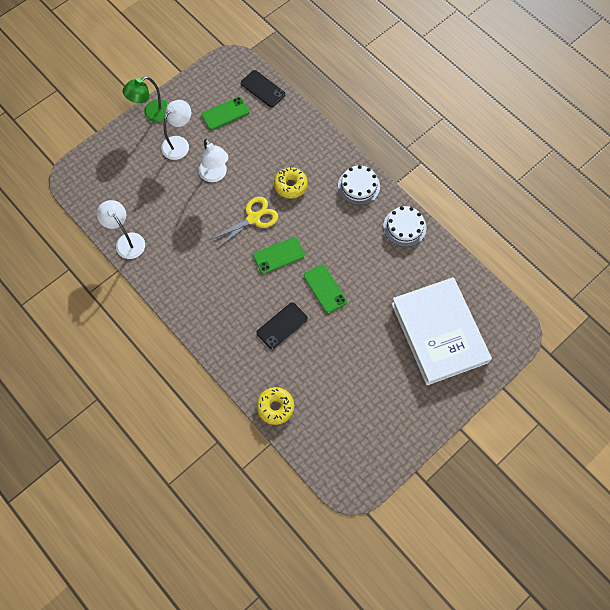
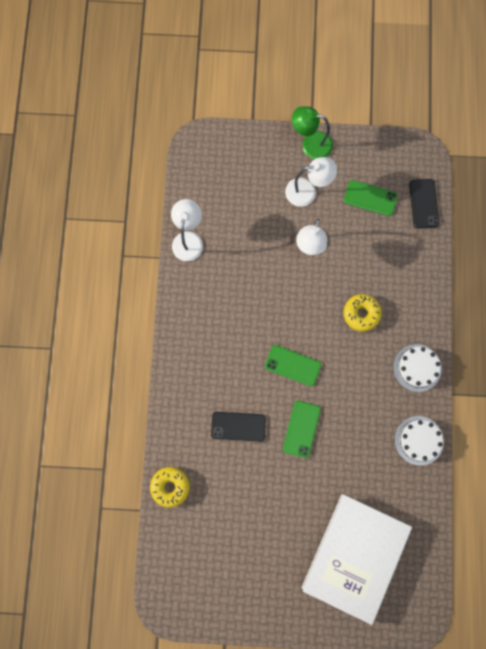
camera: 45 degrees right, 10 degrees up
(254, 218) = (304, 314): yellow scissors -> none

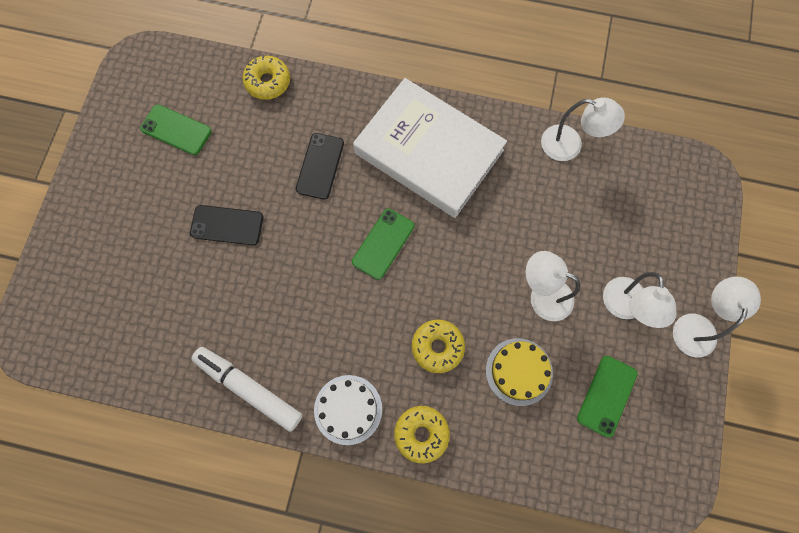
camera: 100 degrees right, 5 degrees down
(301, 429) = (300, 239): green phone -> green phone (176, 130)
(310, 144) = (697, 326): green lamp -> white lamp
(355, 556) = (128, 275): white book -> white book (429, 151)
(366, 256) = (519, 371): none -> yellow cake
(419, 440) = (249, 389): white cake -> white marker
(422, 315) = (421, 434): none -> yellow donut
(423, 203) = (591, 476): black phone -> black phone (227, 225)

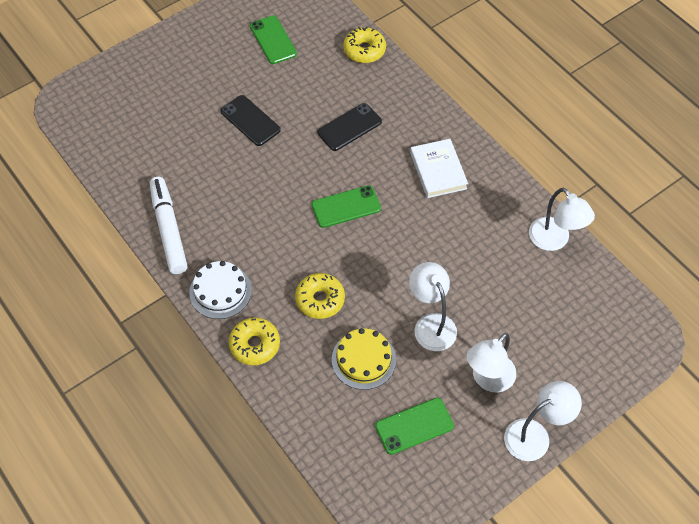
camera: 40 degrees right, 15 degrees down
(429, 151) = (438, 171): white book -> white book, size x0.49

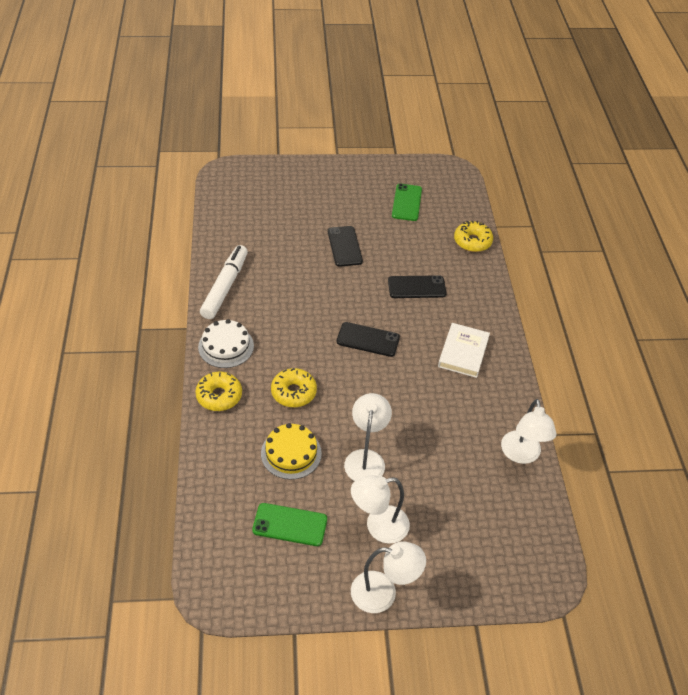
camera: 30 degrees right, 10 degrees down
(346, 207) = (368, 339): green phone -> black phone

